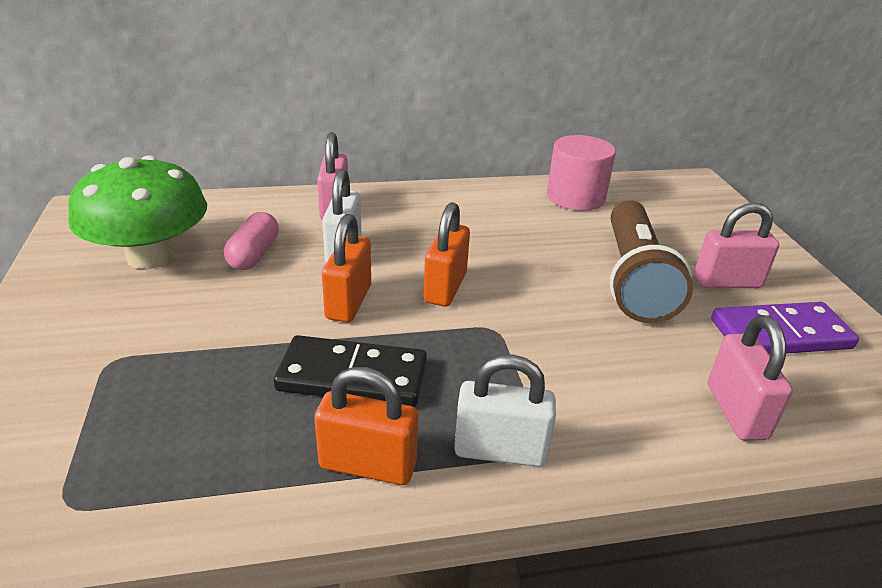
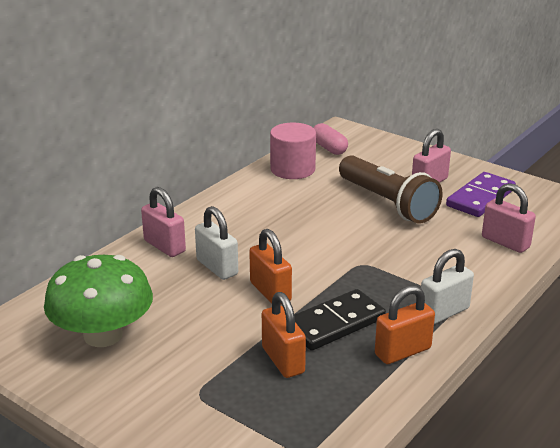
camera: 40 degrees left, 5 degrees down
(254, 254) = (167, 298): pink capsule -> pink capsule (329, 148)
(445, 288) = (306, 257): orange padlock -> orange padlock (283, 360)

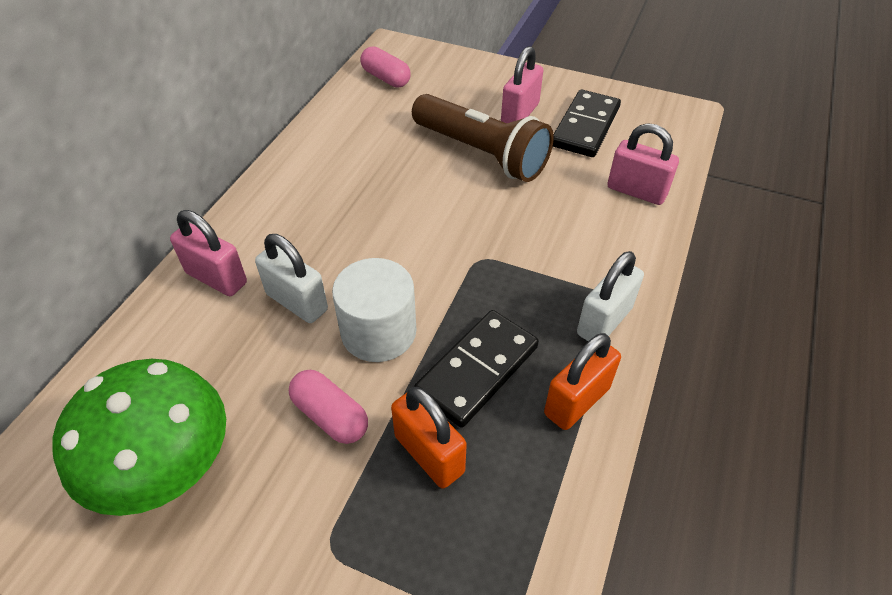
camera: 15 degrees left, 20 degrees up
(221, 330) = (330, 416): none -> pink capsule
(270, 292) = (378, 332): orange padlock -> white cylinder
(292, 169) = (351, 118): pink cylinder -> none
(481, 198) = (585, 127): purple domino -> black domino

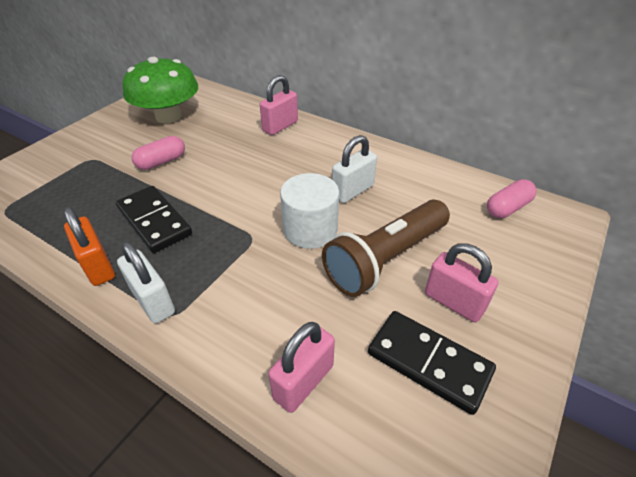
camera: 100 degrees right, 5 degrees down
(297, 302) = (248, 153): white padlock -> white padlock (352, 191)
(378, 332) = (209, 182): white cylinder -> white cylinder (310, 229)
(429, 454) = (113, 194): orange padlock -> none

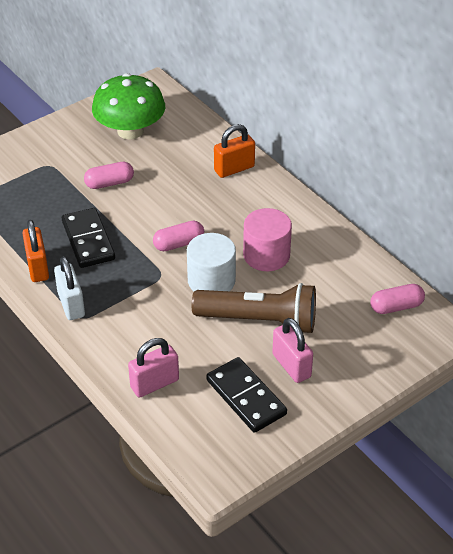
camera: 20 degrees right, 0 degrees up
(257, 201) = (179, 244): none -> pink capsule
(280, 126) = (234, 169): pink padlock -> orange padlock
(352, 191) = (266, 255): white padlock -> pink cylinder
(385, 259) = (259, 320): brown flashlight -> brown flashlight turned 150 degrees counterclockwise

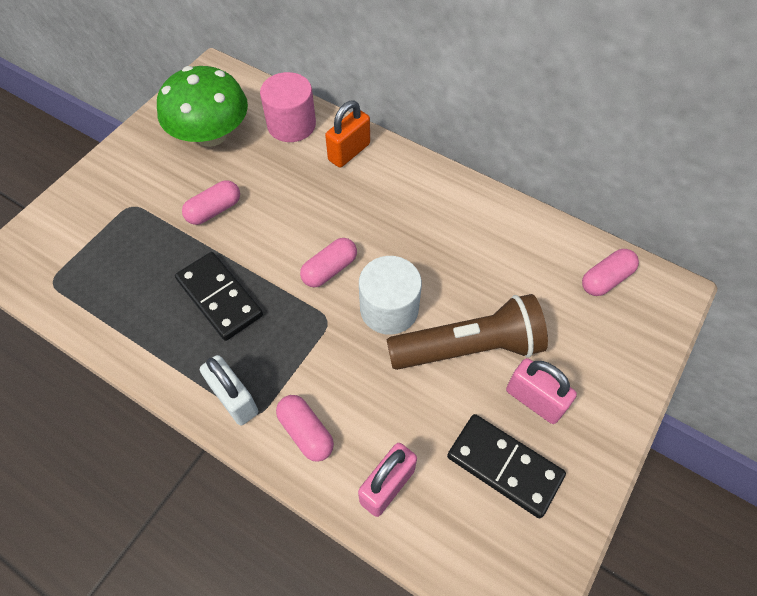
camera: 20 degrees left, 15 degrees up
(37, 267) = (171, 357): orange padlock -> none
(112, 337) = (306, 432): none -> pink capsule
(266, 255) = (435, 254): pink cylinder -> pink cylinder (291, 124)

